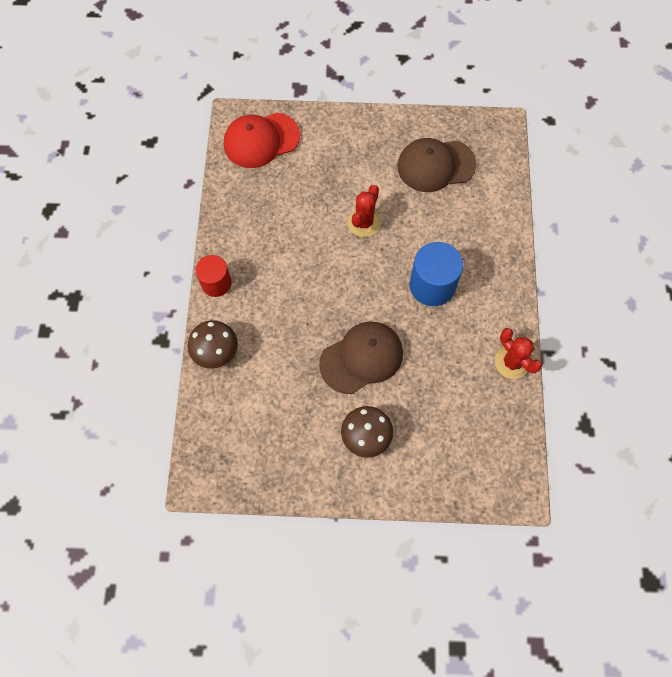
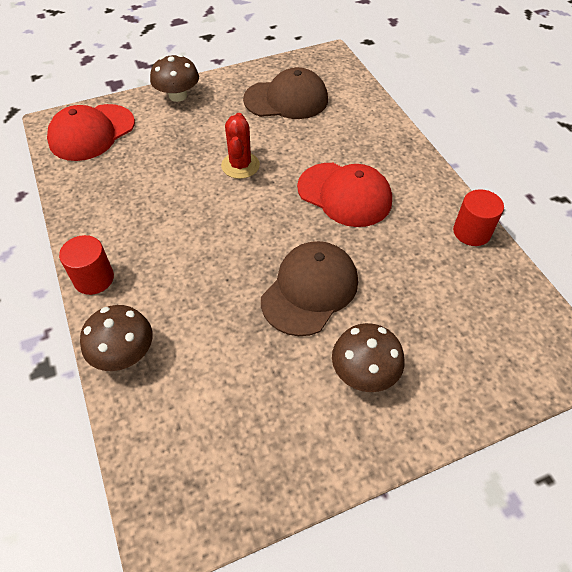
camera: 25 degrees left, 15 degrees down
(345, 125) = (178, 96): none -> brown mushroom
(432, 285) = (344, 194): blue cylinder -> red cap
(436, 165) = (286, 99): brown cap -> brown cap turned 150 degrees counterclockwise
(512, 362) = (471, 232): red cactus -> red cylinder

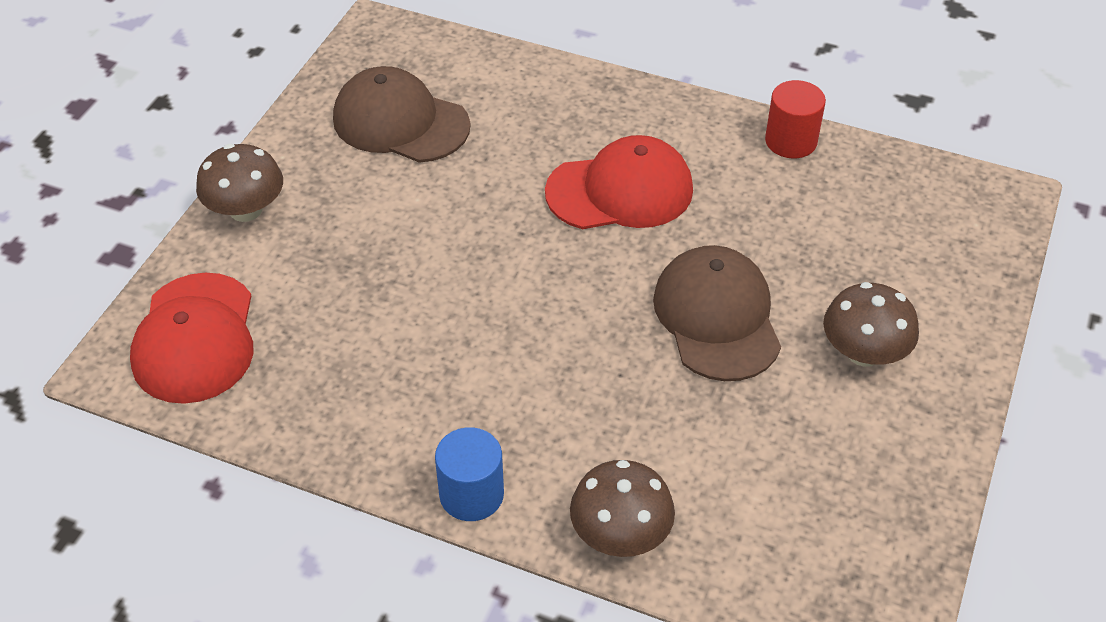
camera: 45 degrees left, 5 degrees down
(94, 278) = (471, 494): red cylinder -> blue cylinder
(240, 165) = (458, 241): red cactus -> none
(286, 99) = (400, 122): brown cap -> brown cap turned 105 degrees counterclockwise

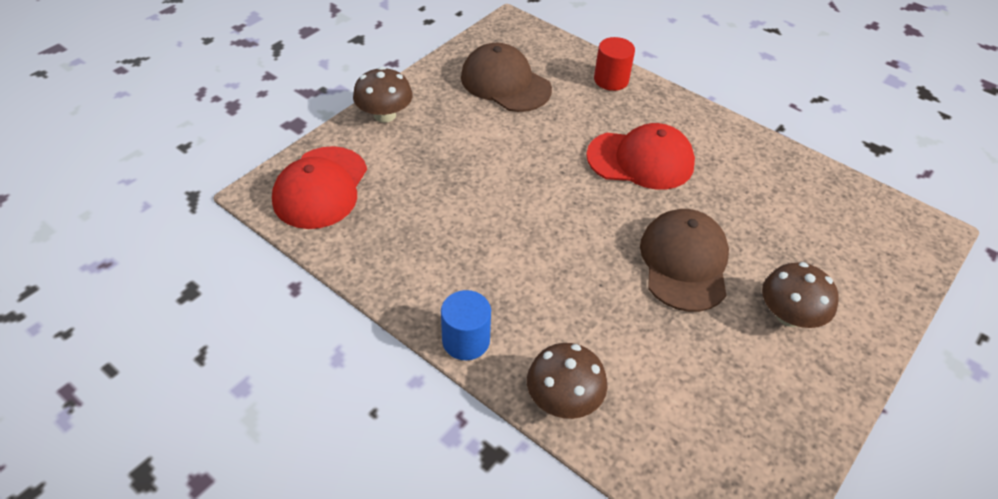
camera: 15 degrees right, 0 degrees up
(791, 141) = (775, 155): red cylinder -> red cylinder (611, 80)

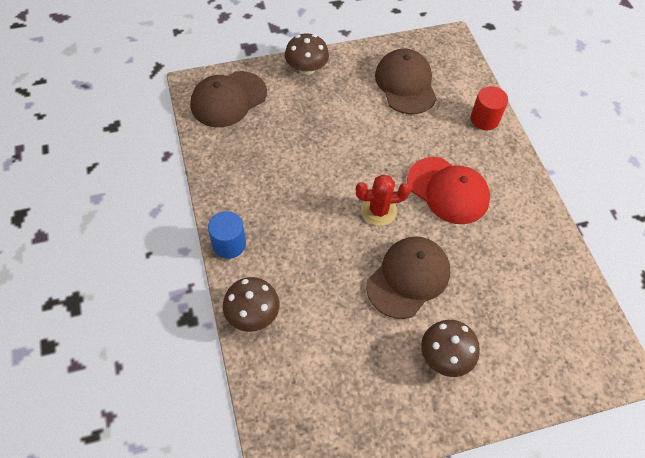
camera: 35 degrees right, 10 degrees up
(321, 188) = (228, 99): red cap -> brown cap
(594, 215) = (378, 210): none -> red cactus

